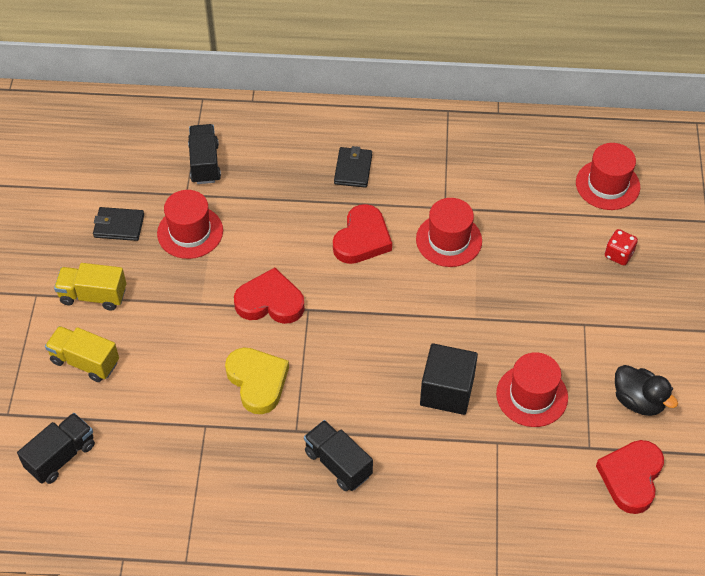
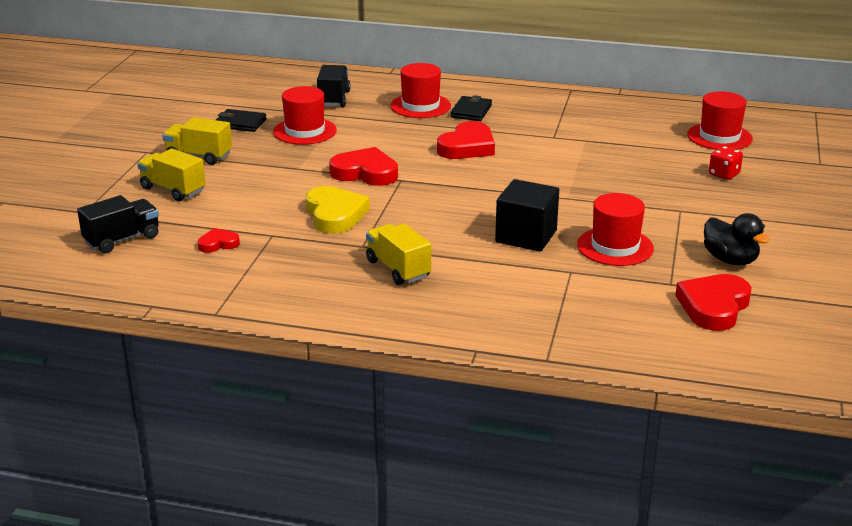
camera: 10 degrees right, 25 degrees down
(157, 449) = (218, 244): none -> red heart
(338, 464) = (398, 269): black truck -> yellow truck
(449, 240) = (552, 154): red hat -> red hat (420, 106)

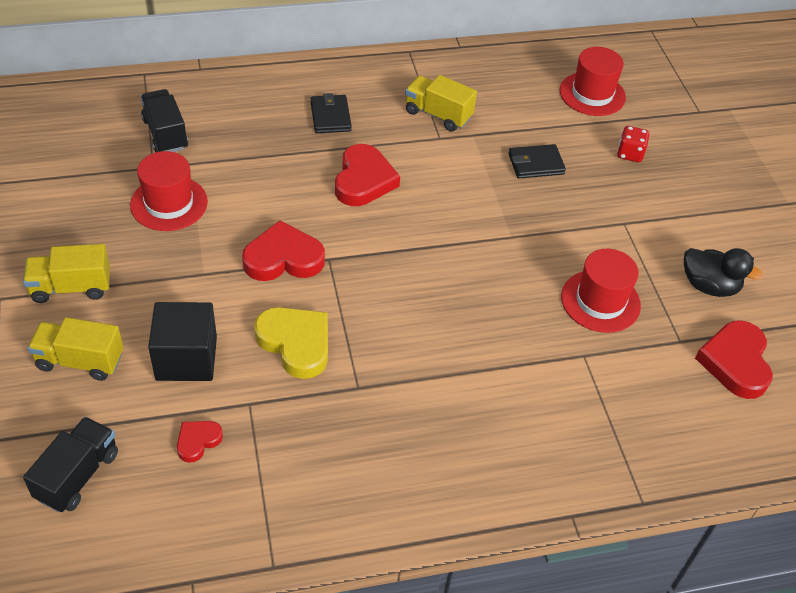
camera: 30 degrees left, 20 degrees up
(240, 123) = (83, 210): black wallet -> black wallet (536, 164)
(398, 269) = (418, 413): yellow truck -> yellow truck (438, 115)
(420, 106) = (271, 121): red hat -> none
(526, 236) = (510, 313): black cube -> black cube (186, 358)

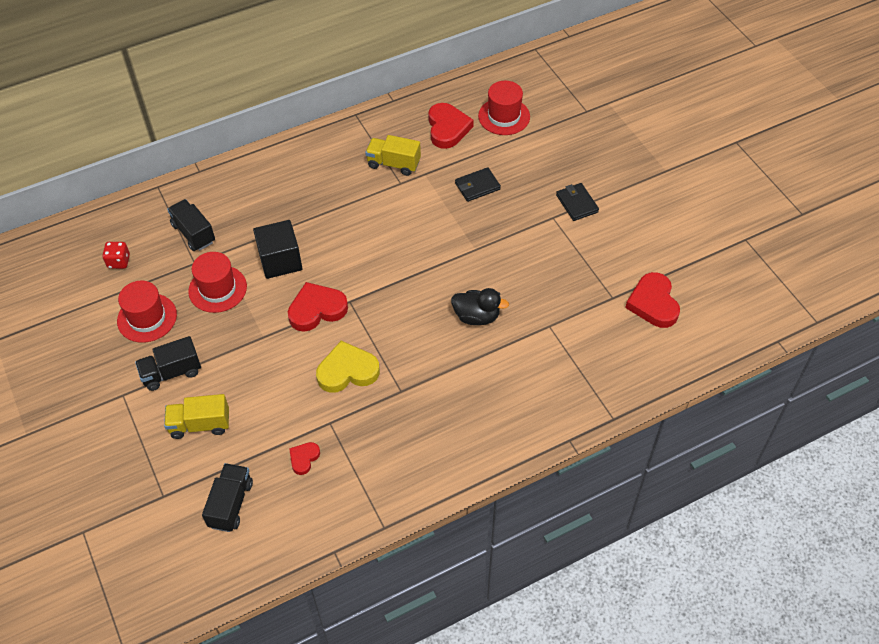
camera: 10 degrees left, 5 degrees up
(71, 287) = (171, 372): yellow truck -> black truck
(186, 358) = (274, 402): black cube -> black cube (280, 261)
(296, 343) = (347, 371): yellow heart -> yellow heart turned 45 degrees counterclockwise
(330, 116) = (313, 186): black wallet -> black wallet (577, 203)
(363, 180) = (355, 232): red heart -> red heart (447, 128)
(600, 301) = (551, 282): red hat -> red hat (147, 318)
(630, 154) = (543, 160): red dice -> red dice (119, 261)
(709, 286) = (623, 251): black duck -> black duck (476, 316)

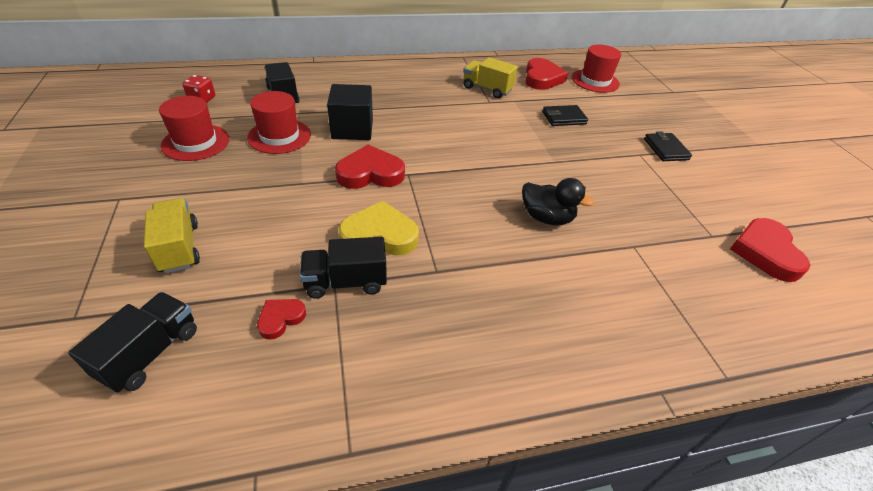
camera: 10 degrees right, 10 degrees down
(171, 372) = (185, 191): black truck -> black truck (346, 282)
(200, 424) = (179, 248): yellow truck -> yellow truck turned 60 degrees clockwise

